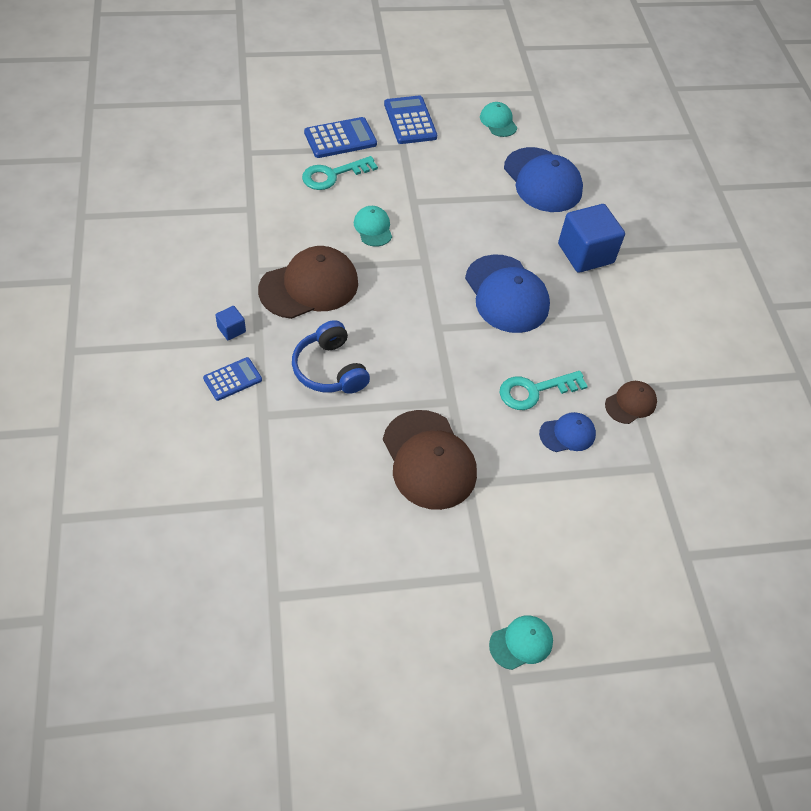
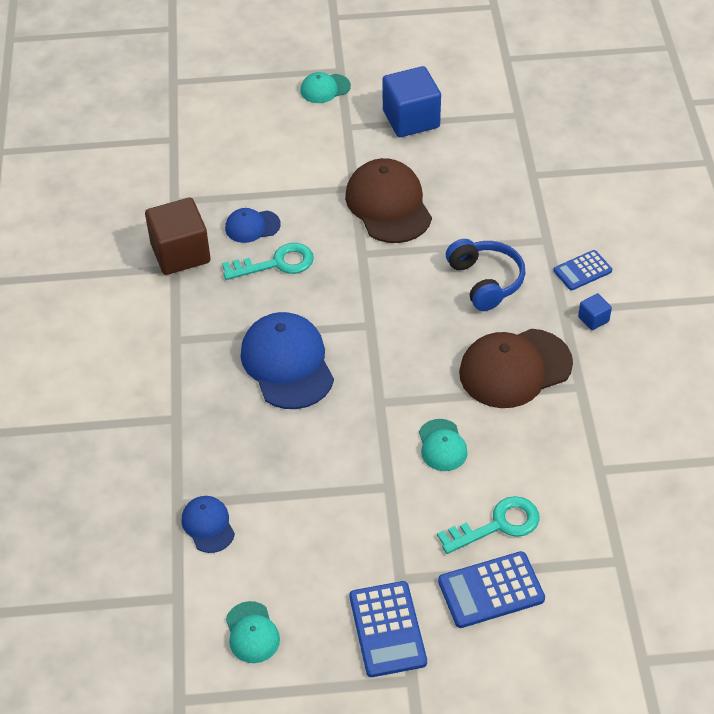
camera: 170 degrees left, 5 degrees down
(542, 180) = (208, 525): blue cap -> blue cap, size x0.52
(585, 253) = (179, 416): blue cube -> blue cube (411, 119)
(630, 403) = (180, 253): brown cap -> brown cube

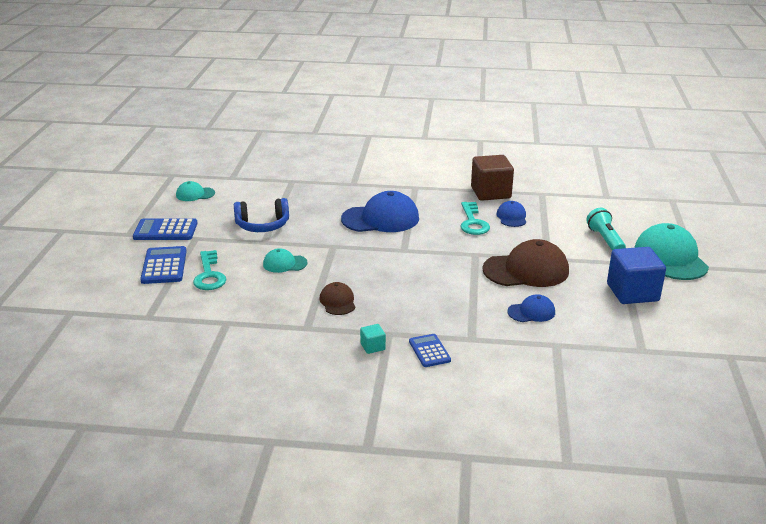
camera: 100 degrees right, 20 degrees down
(208, 525) = (272, 188): blue cap -> blue cap (531, 312)
(295, 140) = (605, 240): none -> turquoise flashlight
(325, 89) = (670, 258): turquoise cap -> turquoise cap, size x1.93
(485, 281) = (431, 302): blue headphones -> blue headphones (262, 225)
(515, 368) = (337, 301): brown cap -> brown cap, size x0.52
(593, 319) = (373, 346): blue cube -> turquoise cube

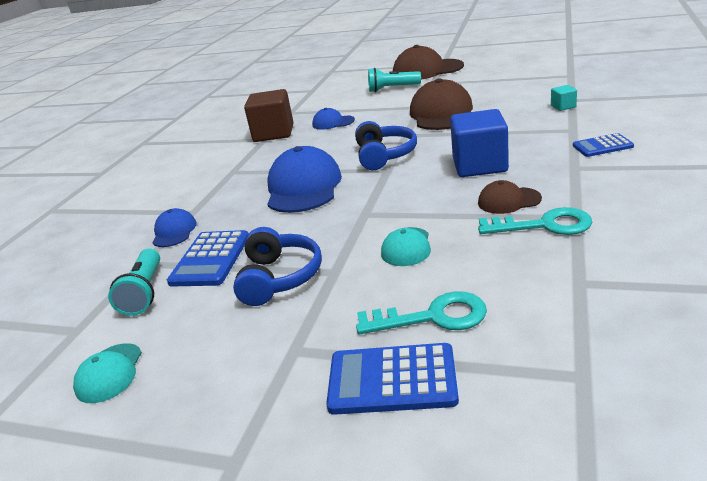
camera: 75 degrees left, 0 degrees up
(165, 230) = (245, 398): blue calculator -> blue calculator (210, 259)
(260, 188) = (145, 292): none -> turquoise flashlight
(373, 346) = (605, 174): turquoise cube -> turquoise cube (563, 106)
(431, 247) = (384, 155): none -> blue headphones
(473, 222) = (336, 138): turquoise key -> turquoise key (544, 225)
(531, 312) = (518, 109): blue cap -> blue cap (174, 232)
(632, 292) = (482, 79): blue cube -> blue cube (479, 165)
(670, 258) = (427, 70): turquoise cap -> brown cap

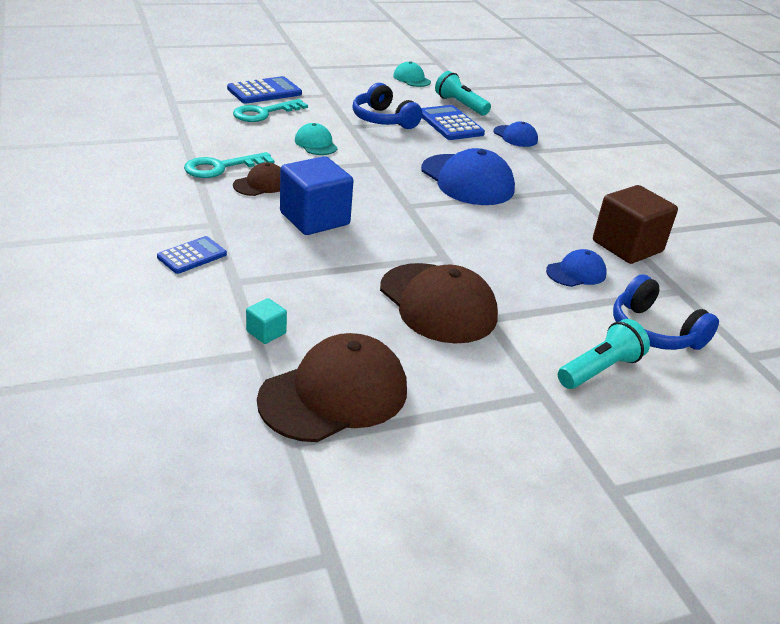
camera: 135 degrees right, 5 degrees up
(384, 155) = (433, 223): blue headphones -> blue headphones (654, 331)
(427, 70) = (614, 452): brown cap -> brown cap (334, 394)

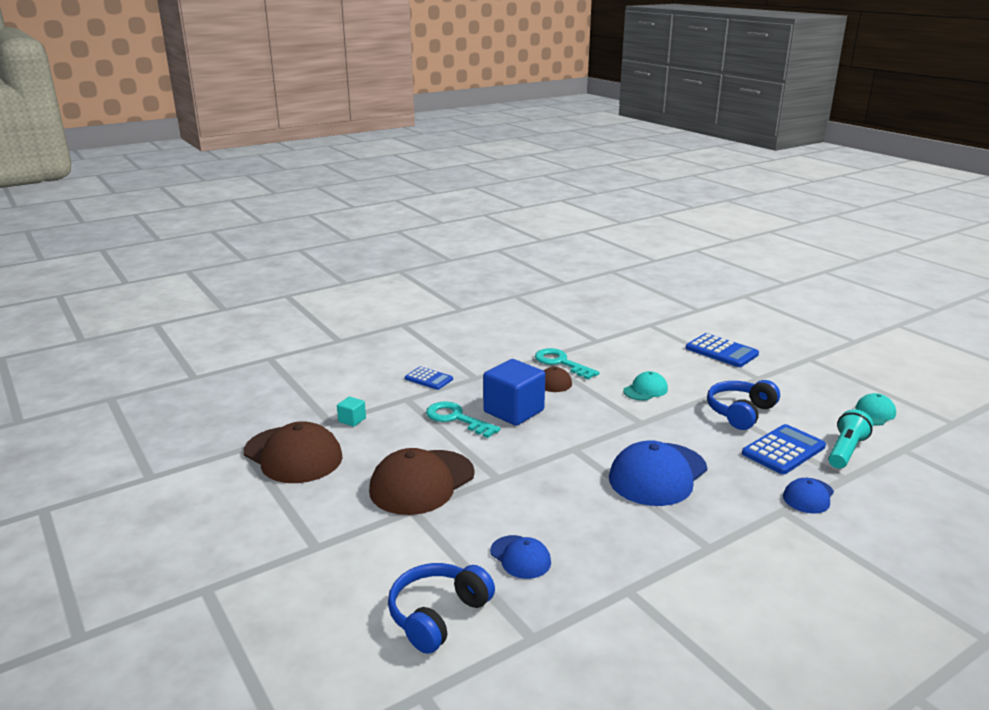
camera: 80 degrees right, 10 degrees down
(264, 113) = (677, 359): turquoise key -> turquoise key (456, 418)
(599, 369) = (360, 577): turquoise flashlight -> none
(627, 246) = (604, 594): brown cube -> none

